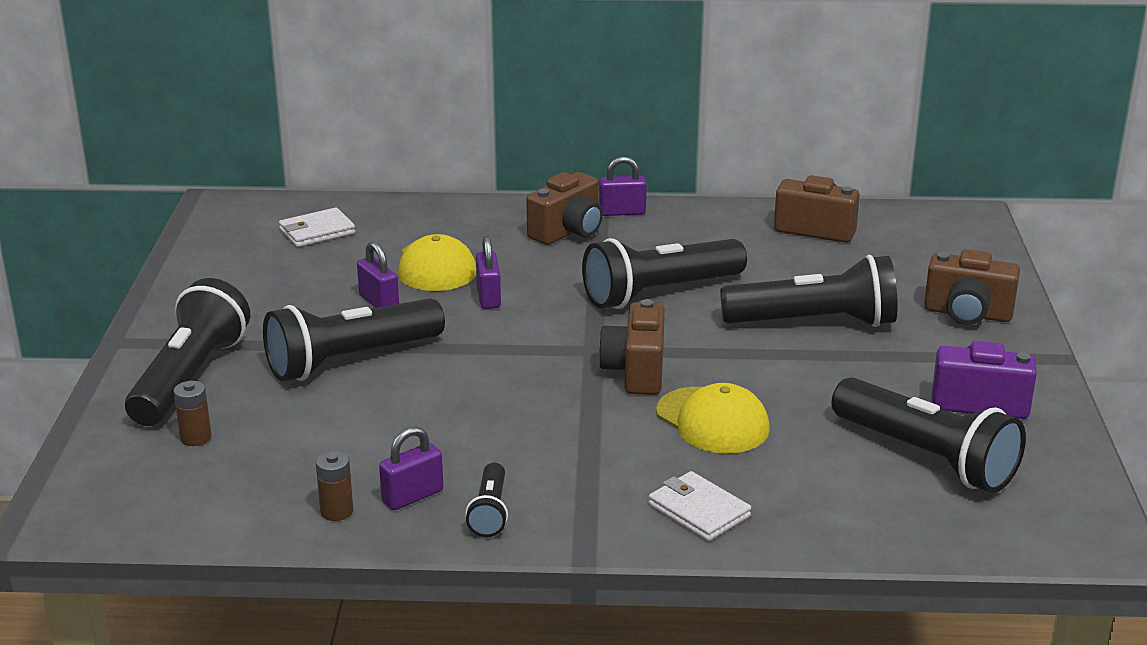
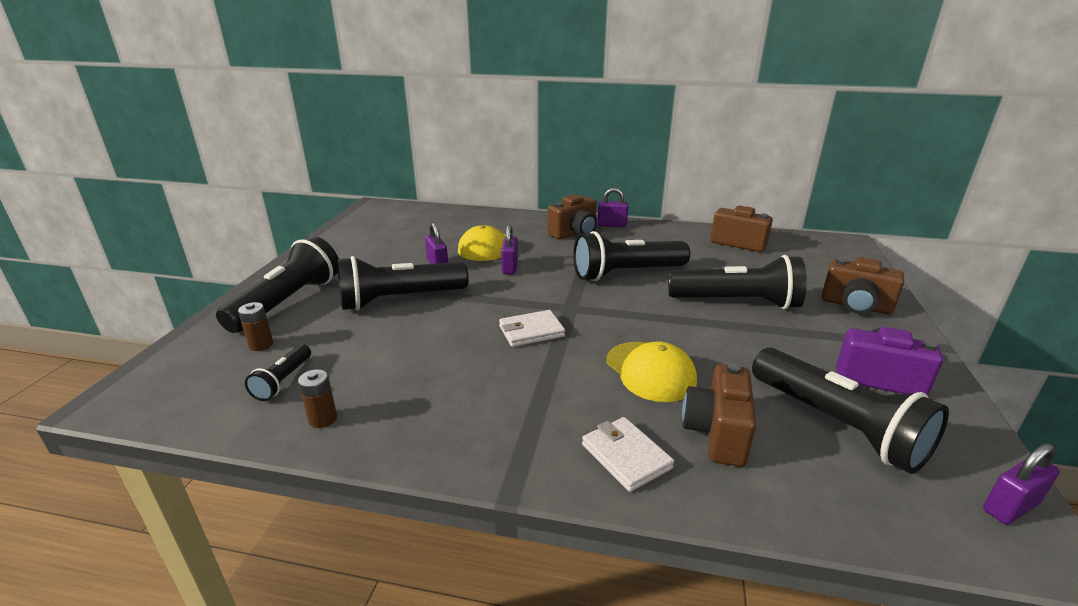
camera: 10 degrees right, 0 degrees up
(317, 231) = (421, 222): white wallet -> white wallet (531, 331)
(412, 496) = (389, 412): purple padlock -> purple padlock (1010, 507)
(490, 512) = (444, 435): black flashlight -> black flashlight (283, 381)
(635, 372) = (597, 326): brown camera -> brown camera (716, 433)

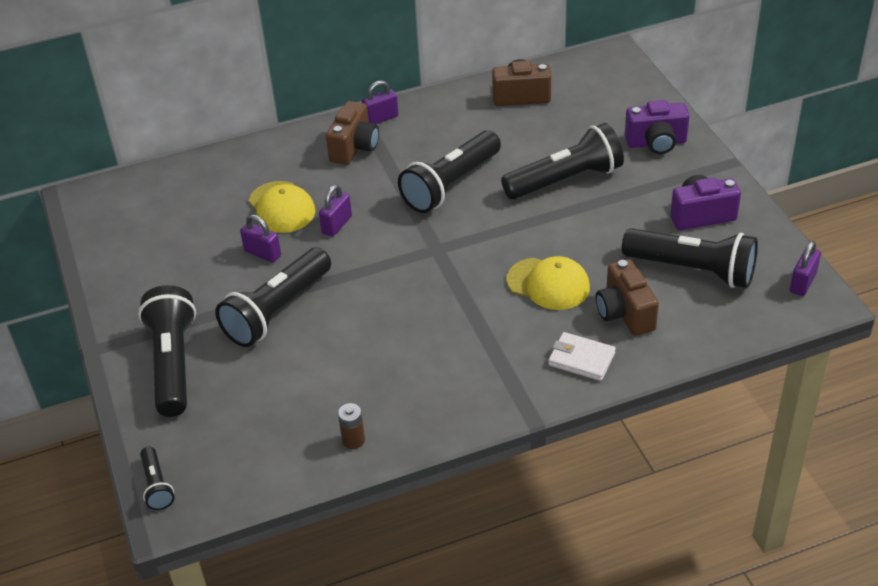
camera: 30 degrees left, 15 degrees up
(261, 345) = (214, 413): brown battery -> none
(283, 381) = (281, 431): black flashlight -> black flashlight (157, 486)
(510, 267) = (337, 225): purple padlock -> purple padlock turned 60 degrees clockwise
(531, 331) = (428, 289): white wallet -> none
(855, 306) = (656, 143): brown camera -> purple camera

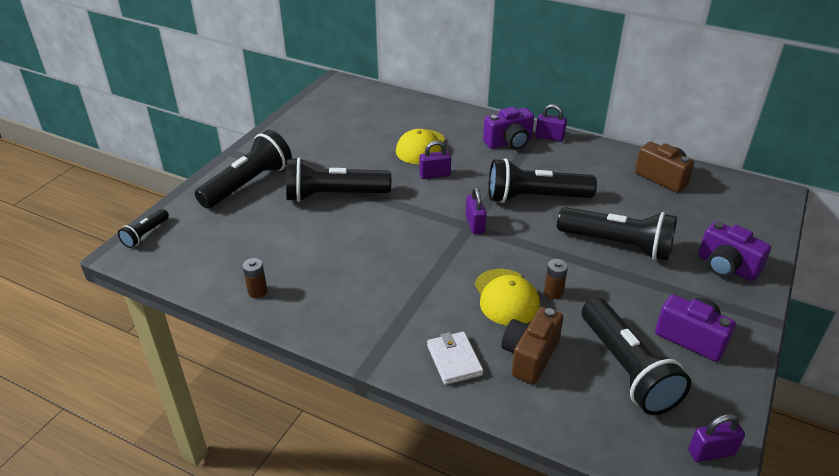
camera: 45 degrees right, 5 degrees down
(263, 253) = (374, 163): purple padlock -> purple padlock (475, 224)
(354, 148) = (509, 143): brown camera -> purple camera
(574, 253) = (553, 292): none -> brown battery

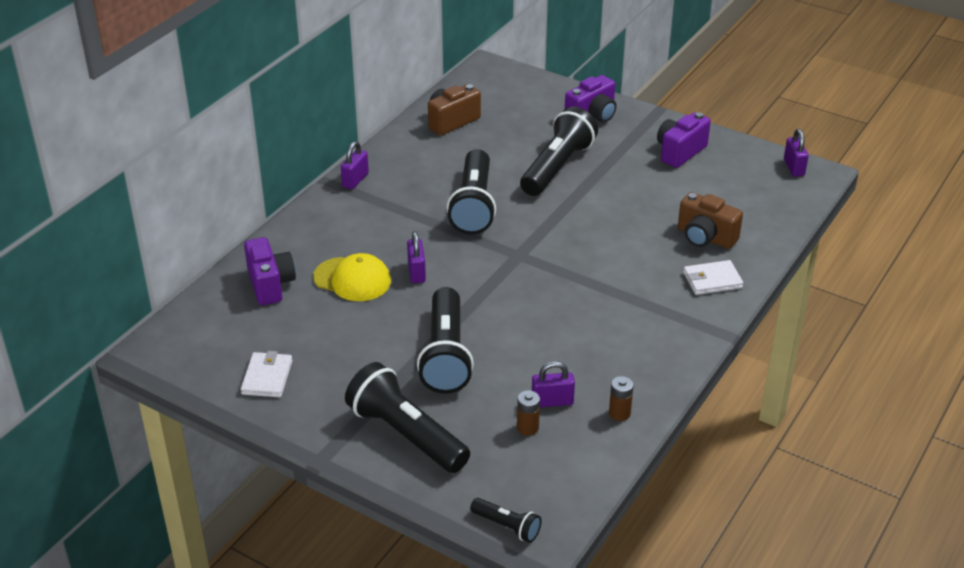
camera: 85 degrees left, 0 degrees up
(312, 125) = (267, 377): none -> white wallet
(475, 224) = (516, 251): purple padlock -> purple padlock (552, 401)
(506, 297) = (630, 242): yellow cap -> none
(509, 143) = (360, 210): purple camera -> purple camera (270, 284)
(553, 292) = (624, 214): brown battery -> brown battery (527, 428)
(627, 369) = (717, 189): black flashlight -> none

